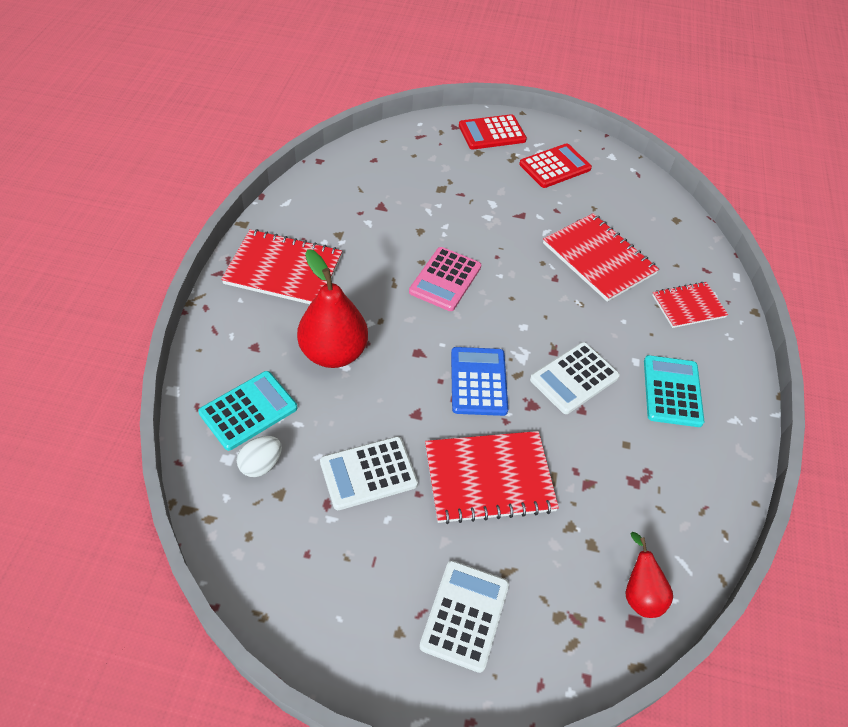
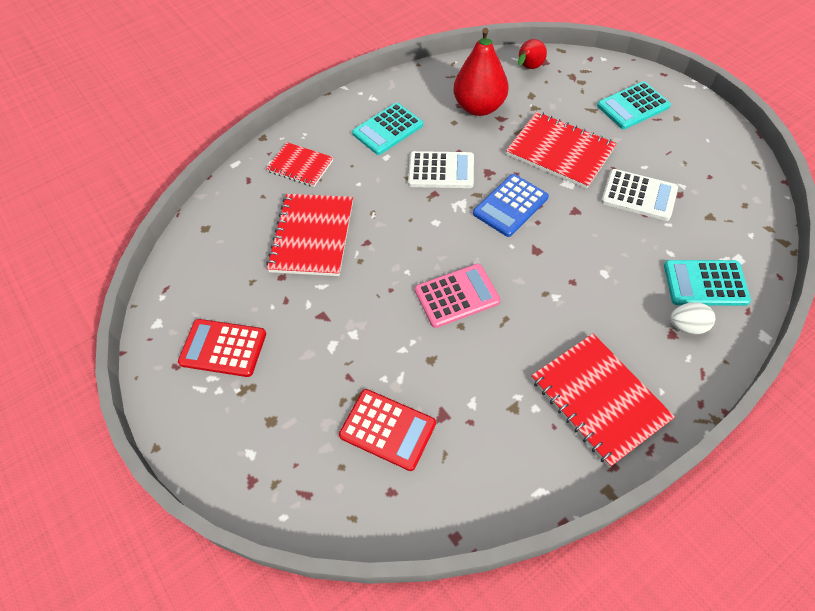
camera: 130 degrees left, 5 degrees up
(261, 465) = (714, 241): white egg -> white egg (687, 326)
(333, 353) = (606, 289): red pear -> red pear (479, 107)
(465, 615) = (633, 106): white calculator -> turquoise calculator
(492, 133) = (225, 439): red calculator -> red calculator (387, 429)

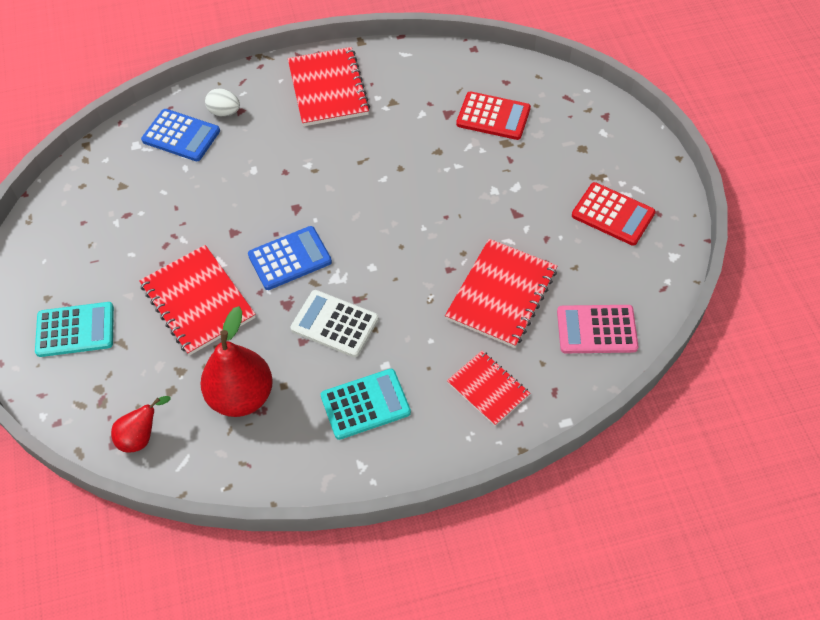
camera: 160 degrees left, 0 degrees up
(387, 429) = (493, 116): red calculator -> red calculator turned 150 degrees clockwise
(457, 296) = (390, 192): pink calculator -> pink calculator (596, 330)
(639, 195) = (164, 226): white calculator -> none
(705, 283) = (181, 136): turquoise calculator -> blue calculator

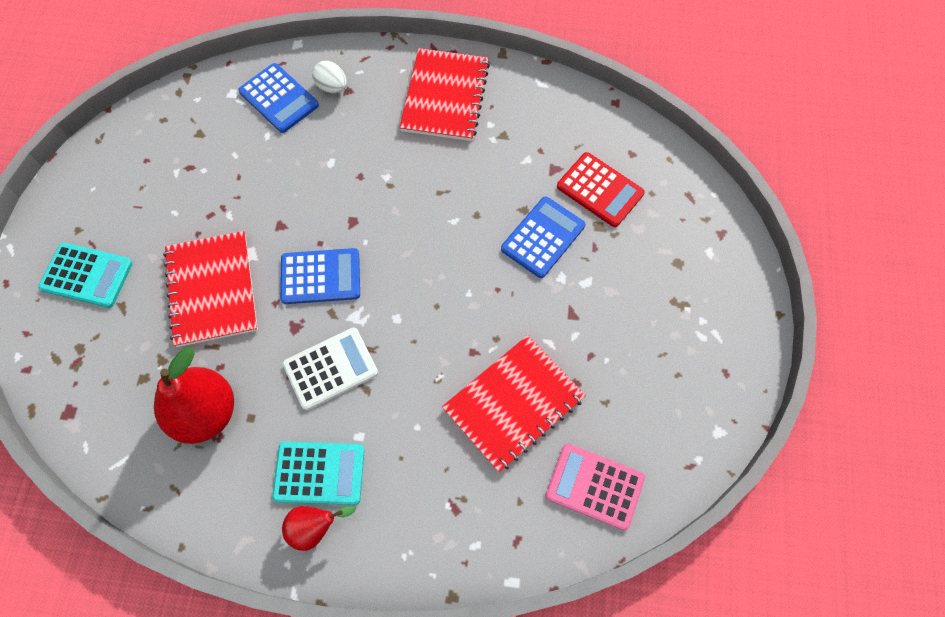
camera: 20 degrees right, 10 degrees up
(141, 437) = (93, 418): red pear -> red pear (315, 528)
(334, 324) = (330, 369): white calculator -> white calculator turned 105 degrees clockwise
(464, 166) = (543, 237): none -> blue calculator
(488, 389) = (449, 508): red notebook -> none
(613, 214) = (675, 355): red calculator -> none

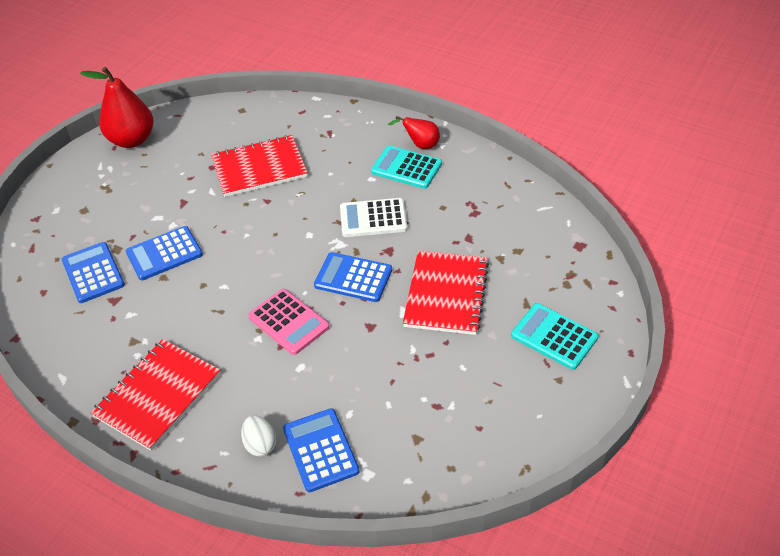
camera: 155 degrees left, 20 degrees down
(205, 413) = (474, 218): red pear -> red pear (132, 140)
(594, 486) = (239, 121): pink calculator -> pink calculator (289, 322)
(600, 190) = (93, 273): red calculator -> blue calculator

